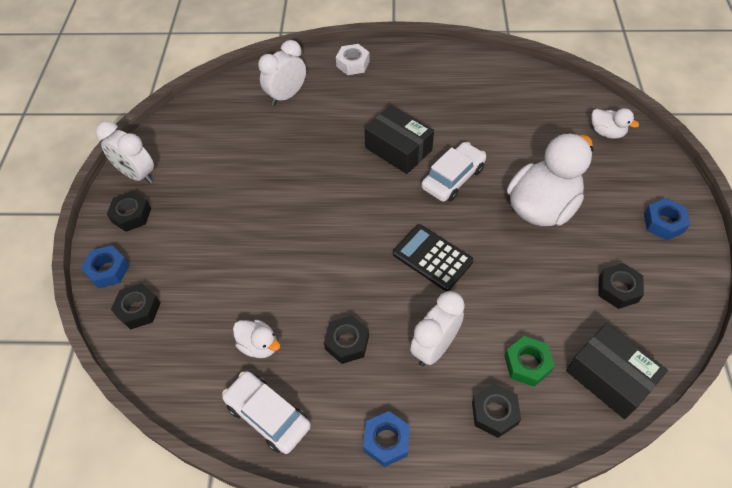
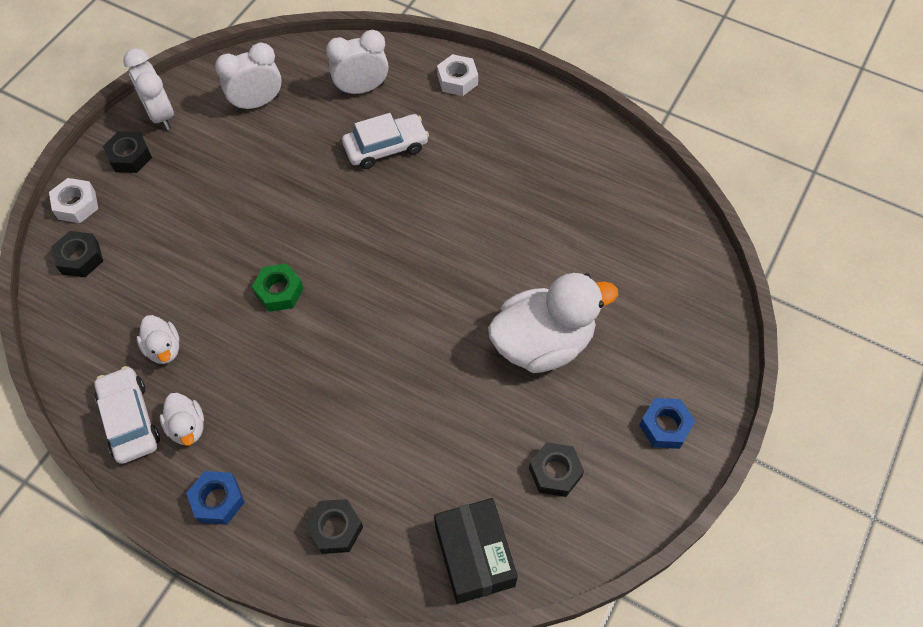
camera: 25 degrees right, 5 degrees up
(108, 270) = (76, 205): blue nut -> white nut
(347, 342) = (245, 387): black nut -> none
(398, 149) = (437, 204): black box -> none
(432, 257) = (387, 342): black calculator -> none
(434, 347) = (324, 435): white clock -> white clock (257, 103)
(453, 178) = (471, 265): white car -> white car (386, 147)
(527, 364) = (402, 499): green nut -> green nut (279, 291)
(606, 132) = (684, 291): white duck -> white duck (187, 427)

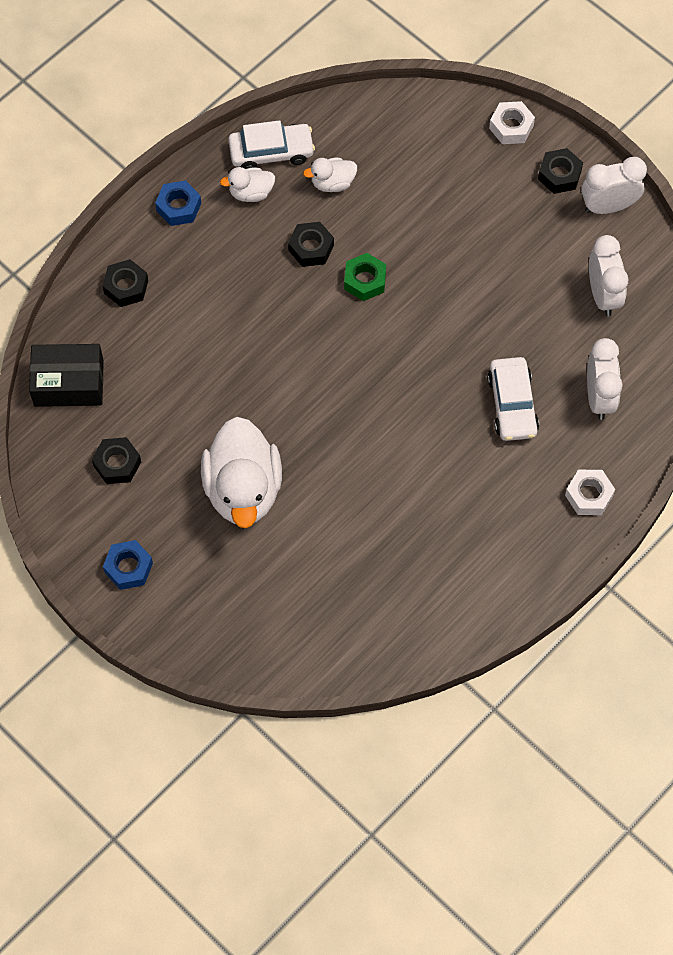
camera: 105 degrees right, 5 degrees up
(80, 258) = (448, 126): black nut -> black nut (311, 248)

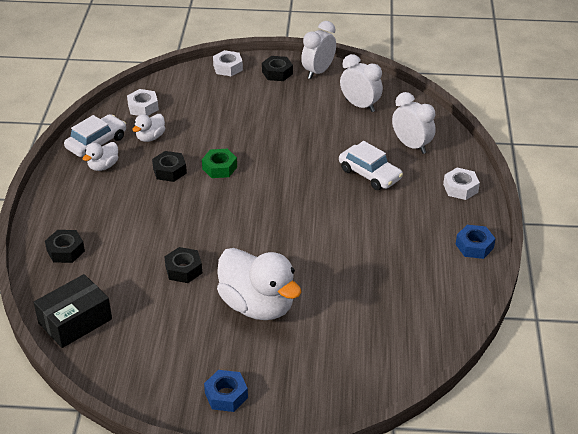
camera: 40 degrees left, 25 degrees down
(117, 464) = (156, 343): black nut -> black nut (183, 269)
(178, 207) = (62, 195): blue nut -> blue nut (474, 246)
(363, 129) = (143, 107): none -> white nut

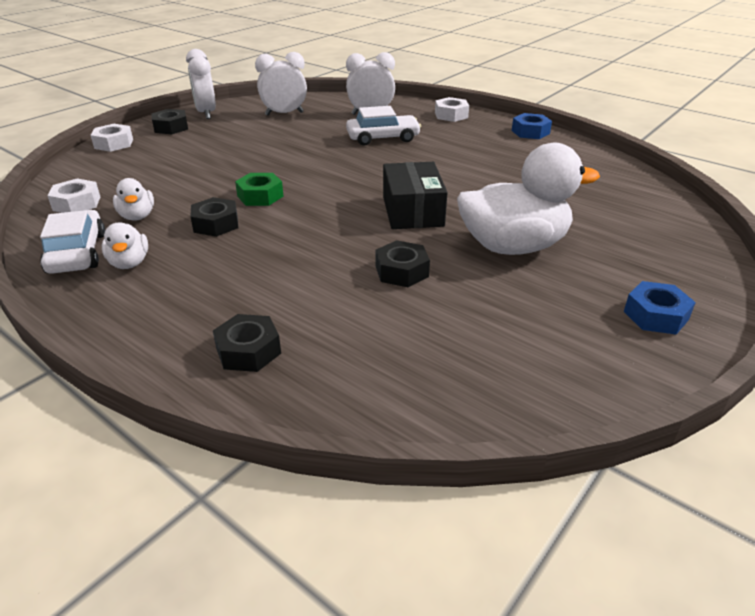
camera: 55 degrees left, 5 degrees down
(75, 321) = (410, 394): black box -> black box (412, 211)

